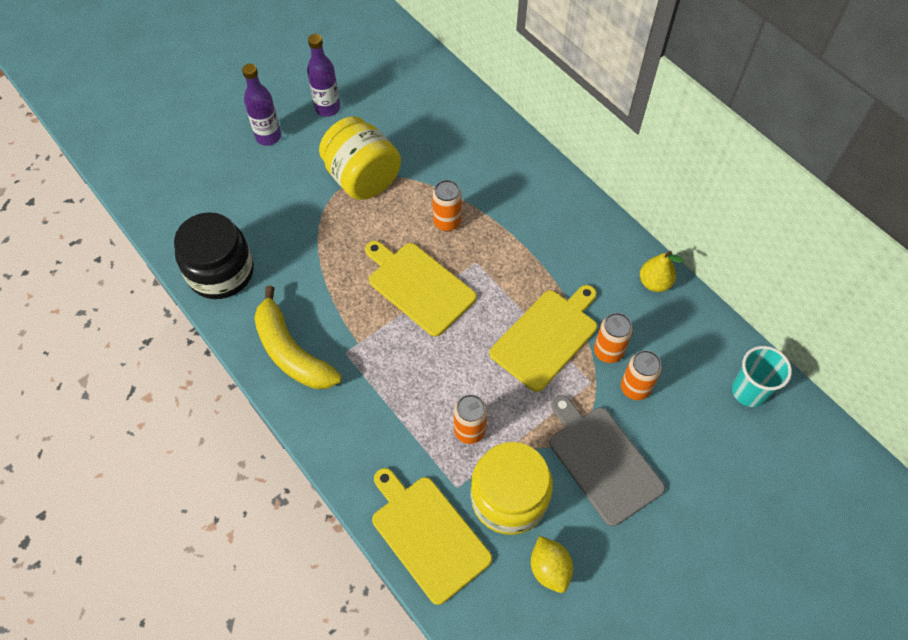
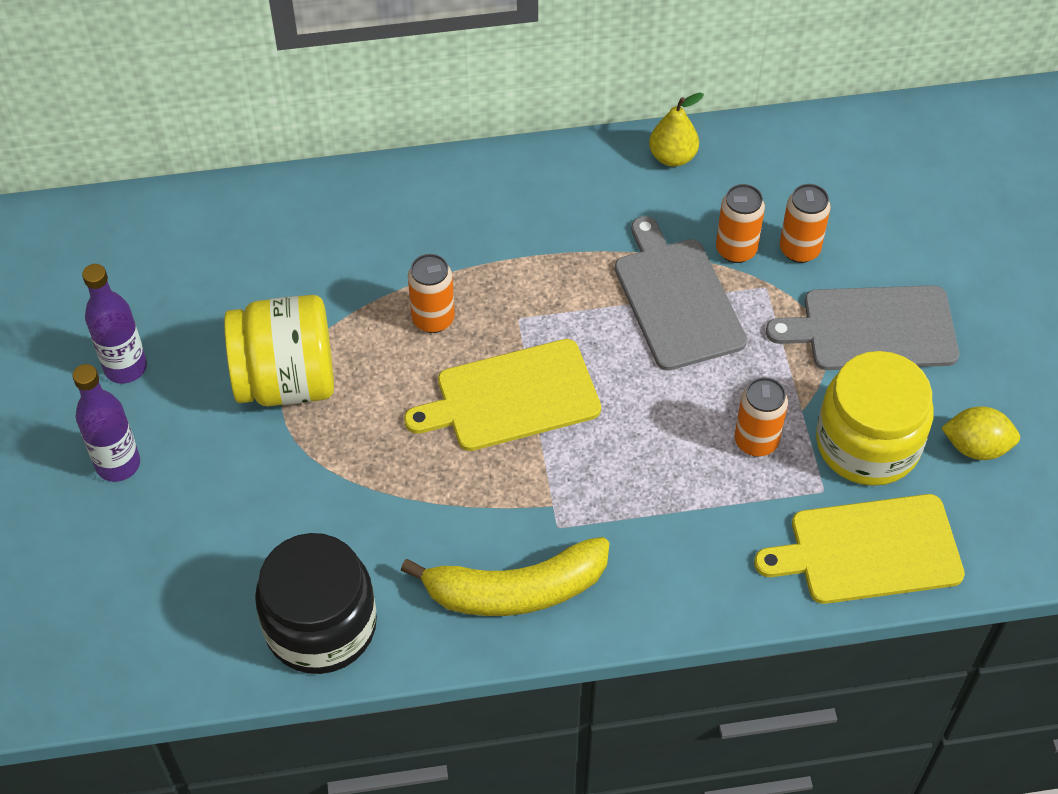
camera: 60 degrees left, 5 degrees down
(546, 337) = (677, 299): yellow cutting board -> grey cutting board
(749, 391) = (866, 150): turquoise cup -> none

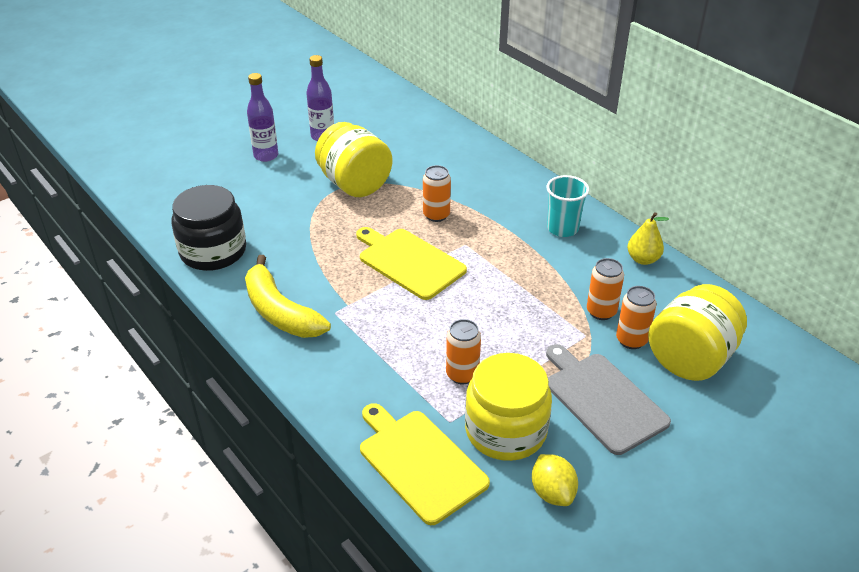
camera: 60 degrees right, 15 degrees down
(560, 200) = (562, 228): none -> turquoise cup
(677, 299) = (538, 300): grey cutting board -> none
(859, 215) = (690, 358): none -> yellow jar

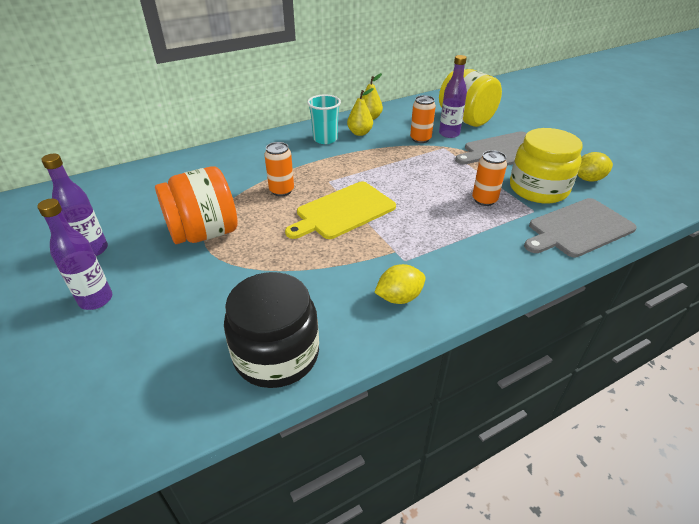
camera: 80 degrees left, 0 degrees up
(280, 312) = (399, 297): yellow banana -> yellow lemon
(354, 184) = (204, 233): yellow jar -> orange jar
(419, 462) = (578, 228): yellow cutting board -> grey cutting board
(592, 255) = (360, 133): none -> yellow pear
(631, 340) = (449, 134): orange can -> purple bottle

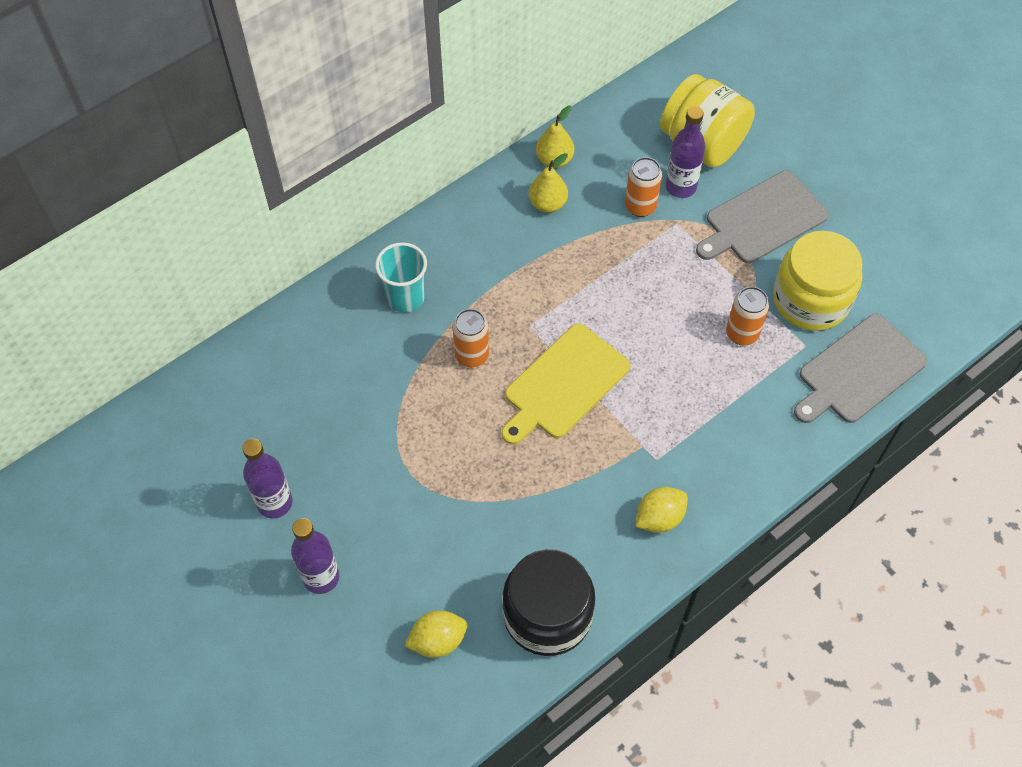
camera: 10 degrees left, 20 degrees up
(204, 233) = (400, 452): orange jar -> none
(325, 139) = (499, 227): turquoise cup -> turquoise cup (405, 297)
(588, 179) = (876, 268): yellow lemon -> yellow lemon (438, 640)

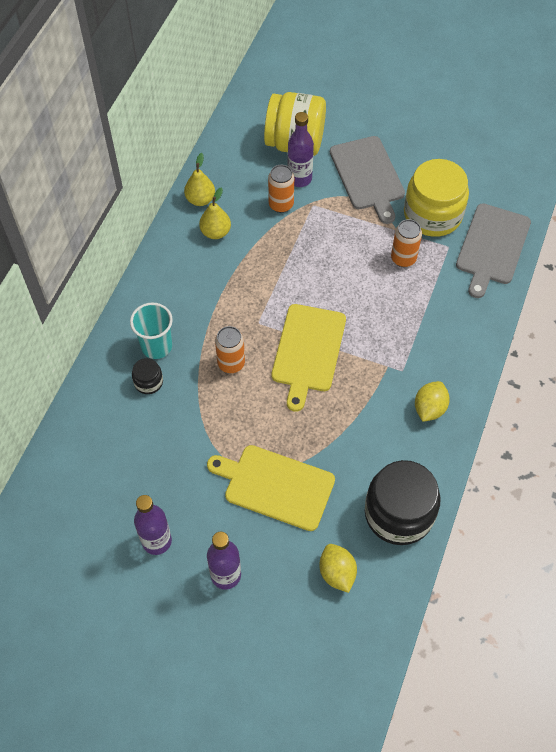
camera: 30 degrees left, 0 degrees up
(372, 331) = (148, 382): none -> black jar
(433, 512) = (275, 486): none -> yellow cutting board
(438, 640) = (337, 573): yellow lemon -> yellow lemon turned 60 degrees counterclockwise
(762, 219) = (368, 176): grey cutting board -> grey cutting board turned 45 degrees counterclockwise

